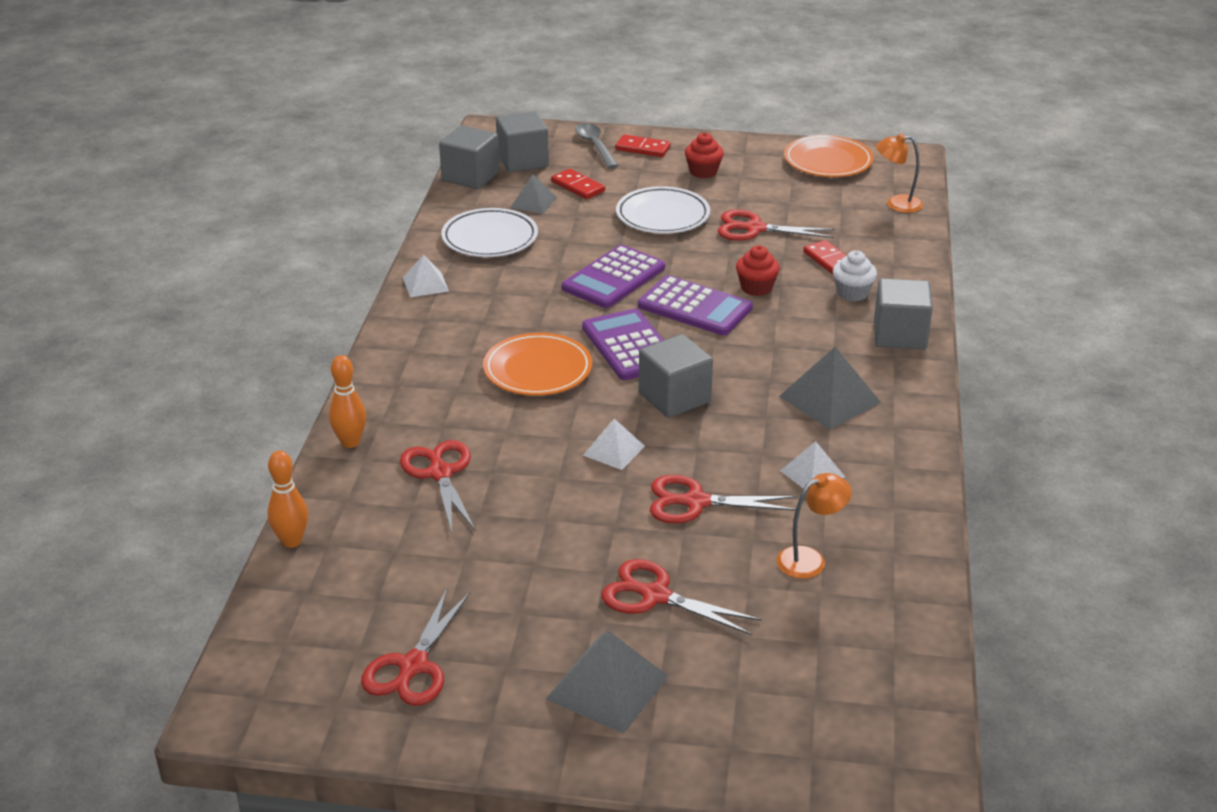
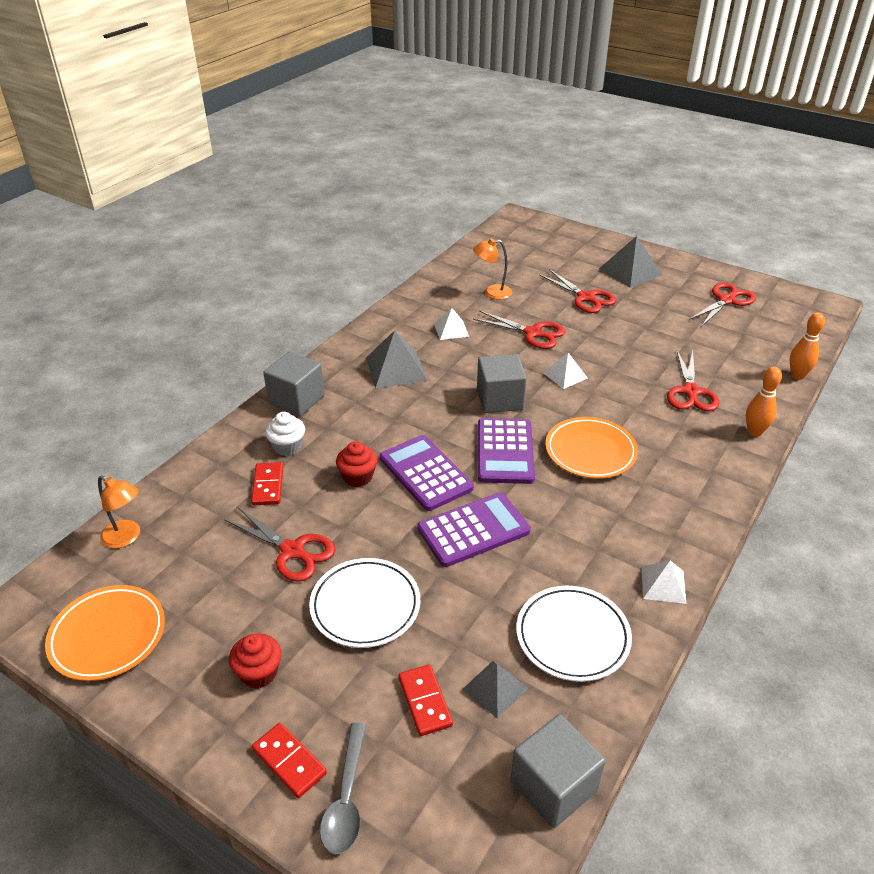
camera: 155 degrees left, 5 degrees up
(523, 161) = (465, 799): grey cube -> none

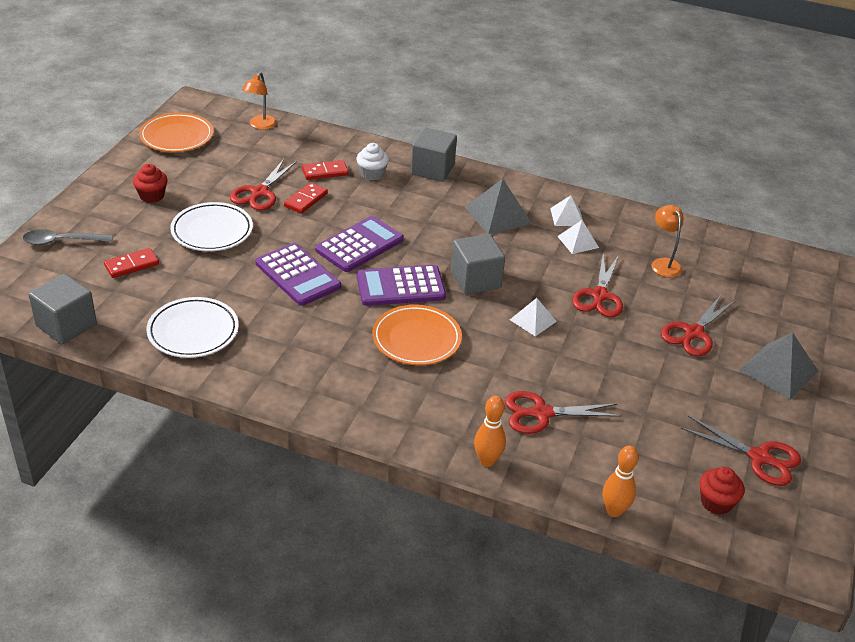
camera: 75 degrees right, 0 degrees up
(289, 761) = (87, 217): red domino -> red domino (306, 200)
(358, 477) = (345, 211): red cupcake -> red cupcake (716, 502)
(495, 688) = (143, 295): grey pyramid -> none
(663, 584) = (253, 383): white pyramid -> white pyramid (567, 217)

